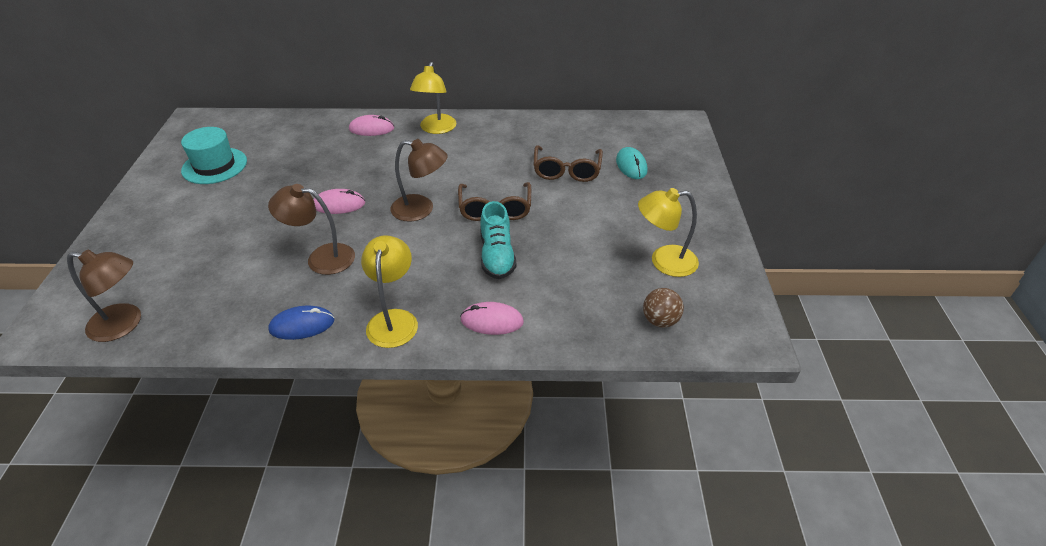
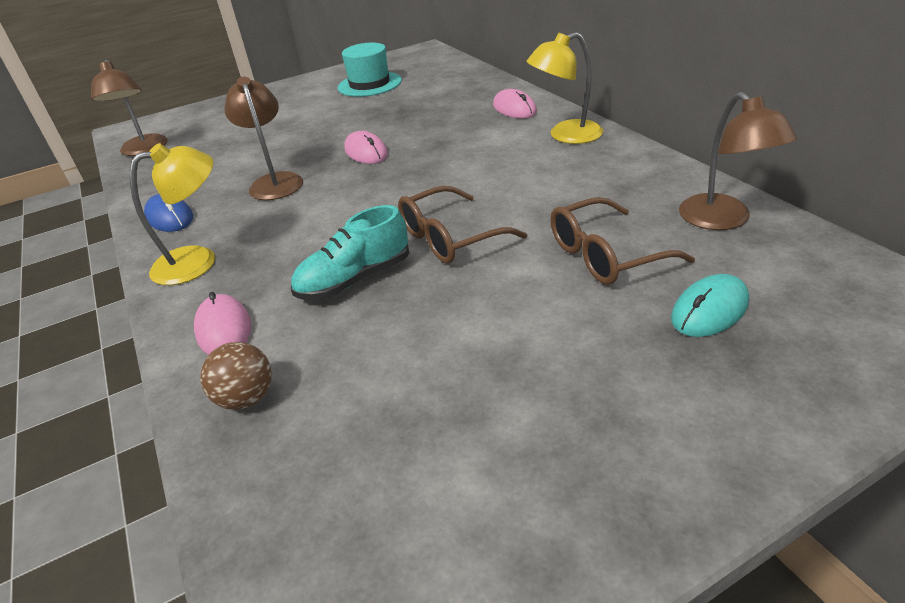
camera: 65 degrees right, 5 degrees down
(421, 210) = (400, 194): brown lamp -> brown lamp (723, 220)
(660, 321) = (302, 515): brown ball -> brown ball (246, 398)
(664, 261) = (472, 458): yellow lamp -> none

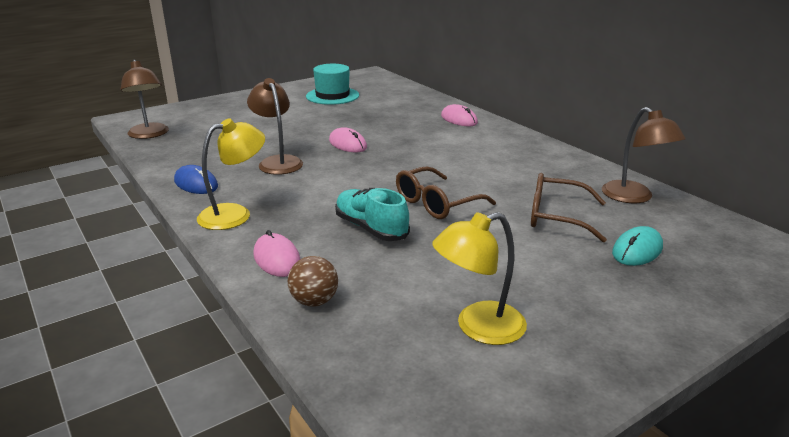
camera: 10 degrees left, 10 degrees down
(355, 279) = (371, 228): turquoise shoe -> turquoise shoe turned 90 degrees clockwise
(565, 135) = (504, 139): yellow lamp -> yellow lamp (478, 327)
(605, 255) = (556, 217): brown glasses -> brown glasses turned 45 degrees clockwise

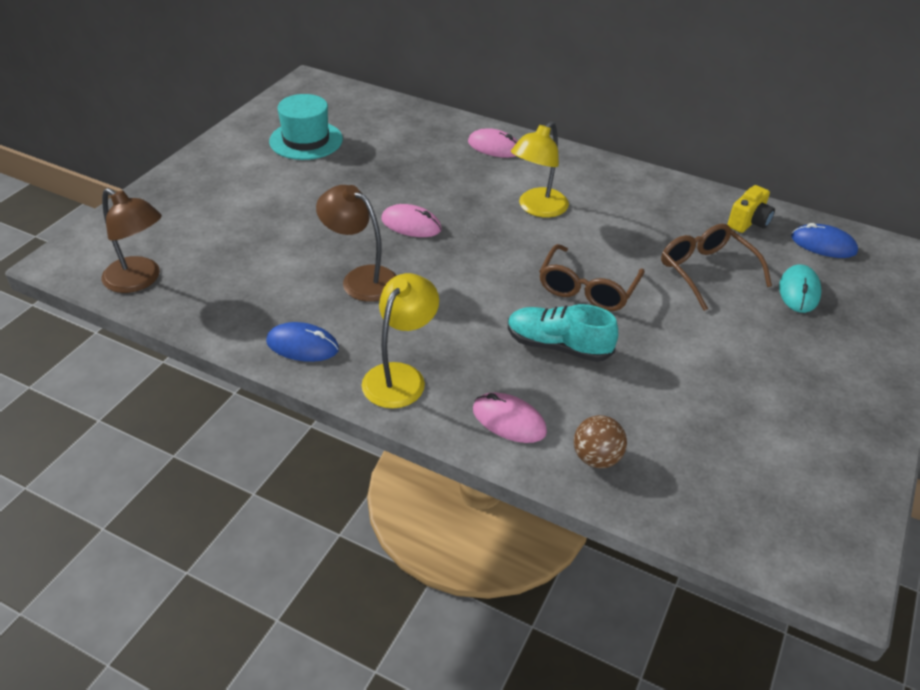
camera: 30 degrees left, 15 degrees up
(478, 327) = (752, 430): yellow lamp -> yellow lamp (537, 208)
(556, 217) = (706, 271): brown glasses -> brown glasses turned 75 degrees clockwise
(634, 197) = (748, 222): brown lamp -> yellow camera
(699, 226) = (823, 244): none -> blue mouse

